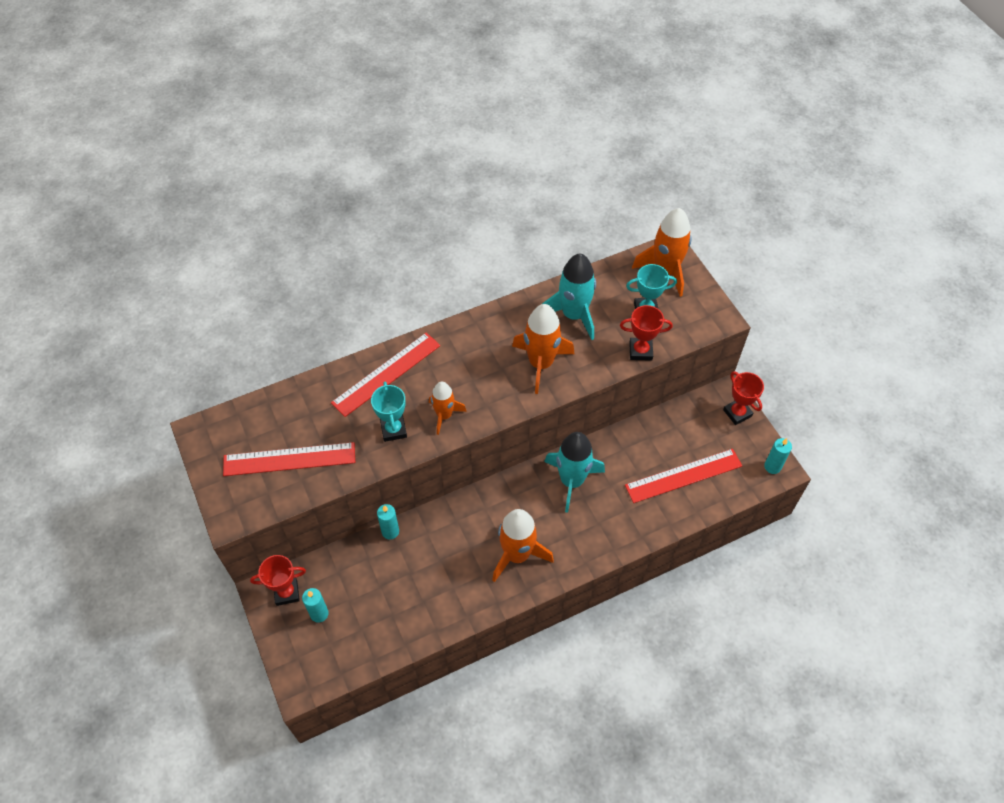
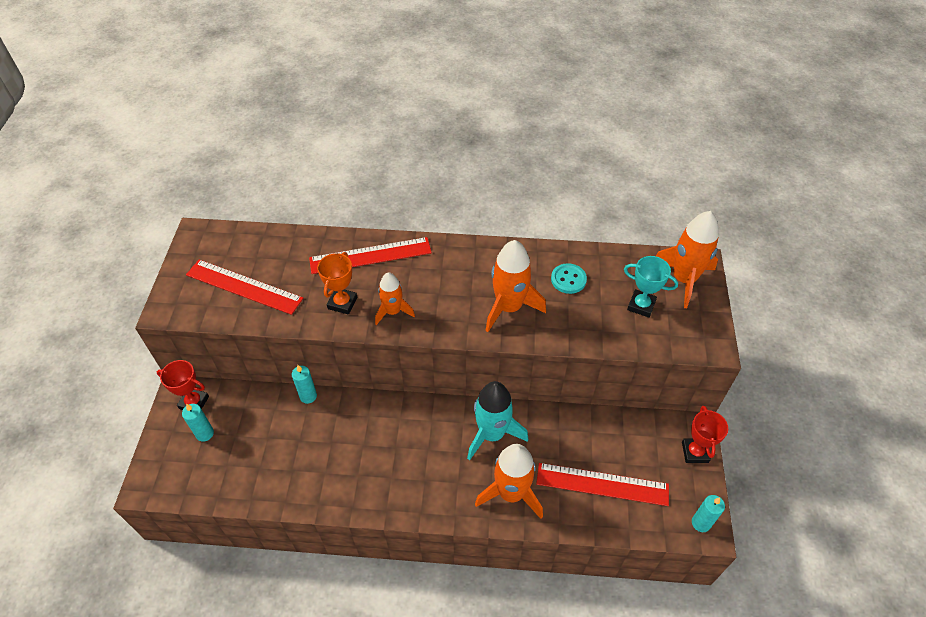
camera: 30 degrees right, 5 degrees down
(393, 430) = (342, 303): turquoise trophy -> orange trophy
(517, 555) = (398, 474): orange rocket -> orange rocket (511, 493)
(573, 315) = (568, 279): turquoise rocket -> turquoise button
(640, 351) = (611, 339): red trophy -> none

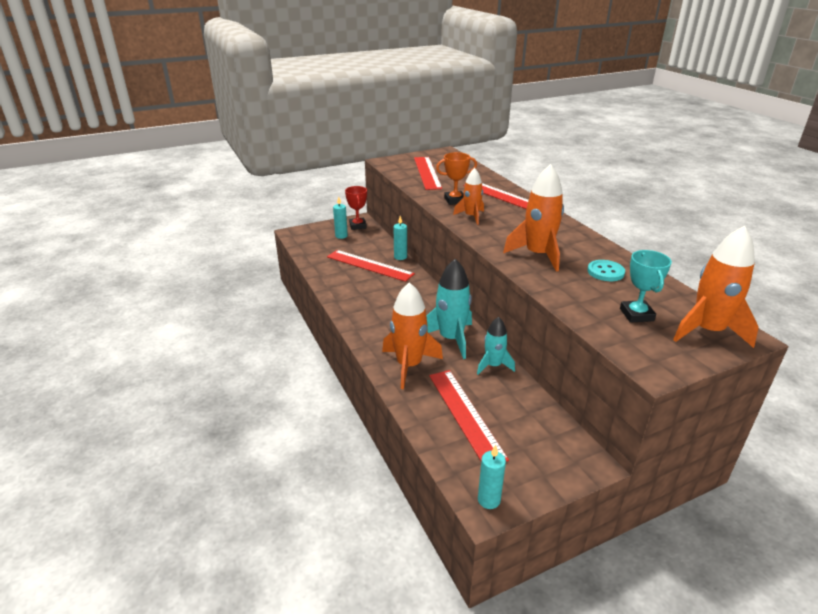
camera: 60 degrees right, 20 degrees down
(302, 437) = (369, 265): none -> red ruler
(551, 423) = (493, 365): none -> turquoise rocket
(695, 452) = (564, 471): red trophy -> none

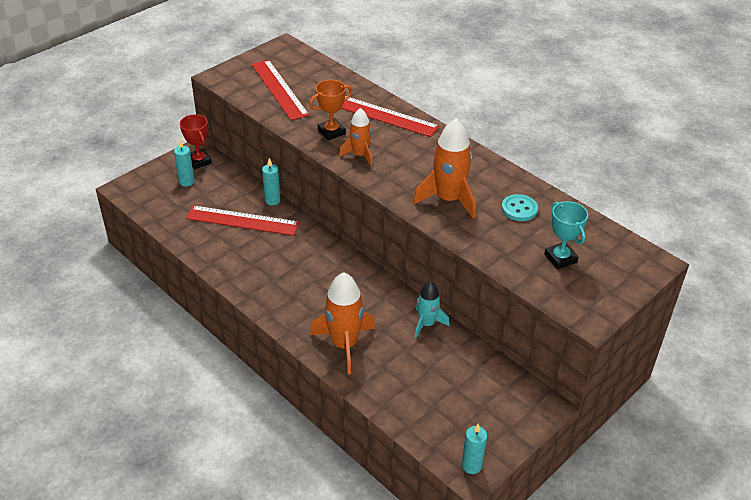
camera: 20 degrees left, 10 degrees up
(451, 339) = (373, 301): turquoise rocket -> none
(465, 415) = (420, 386): red ruler -> none
(707, 331) = (623, 263): orange rocket -> none

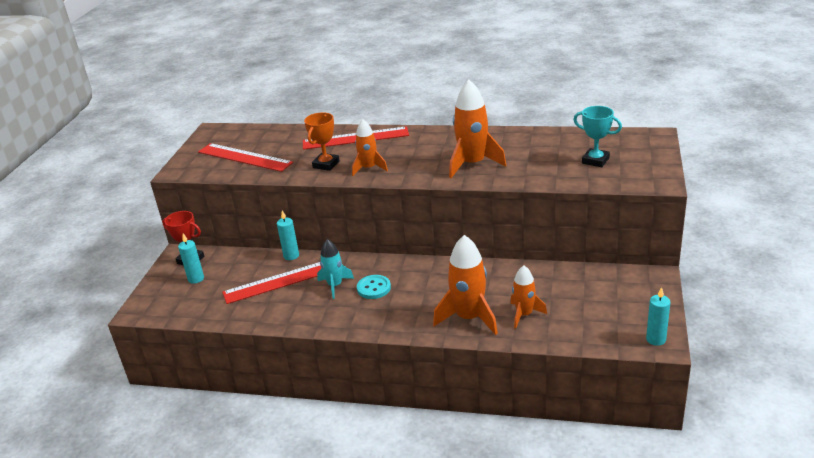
camera: 30 degrees left, 10 degrees down
(390, 370) = (524, 314): none -> orange rocket
(427, 324) = (514, 272): turquoise rocket -> turquoise rocket (335, 285)
(519, 209) = (530, 147): turquoise button -> turquoise button (374, 288)

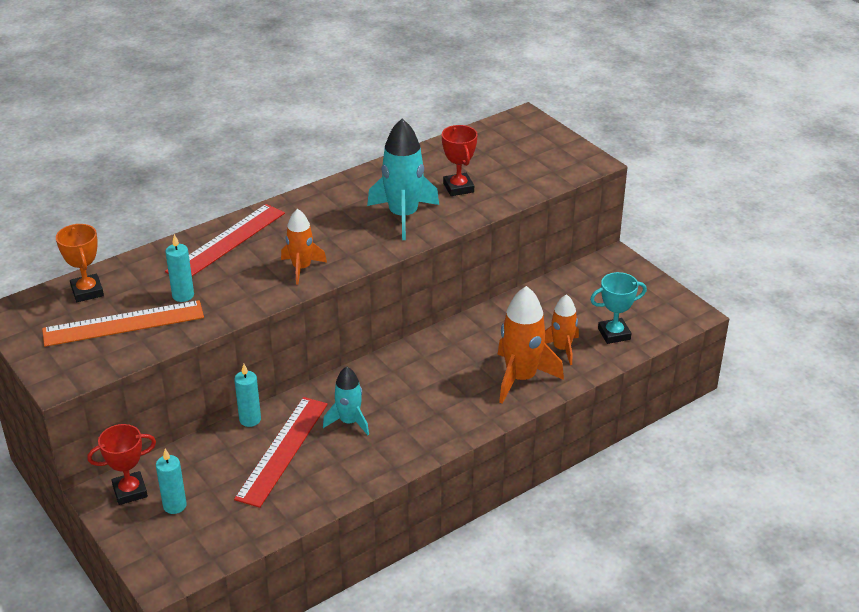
camera: 50 degrees left, 5 degrees up
(244, 157) = (123, 324): red ruler -> orange ruler
(326, 164) = (244, 286): orange trophy -> orange trophy (87, 291)
(374, 288) = (393, 402): turquoise button -> none
(473, 164) = (403, 216): orange rocket -> turquoise rocket
(535, 161) = (458, 188): none -> red trophy
(595, 160) = (510, 164): turquoise trophy -> turquoise trophy (614, 334)
(656, 339) = (683, 312): turquoise candle -> turquoise candle (183, 295)

